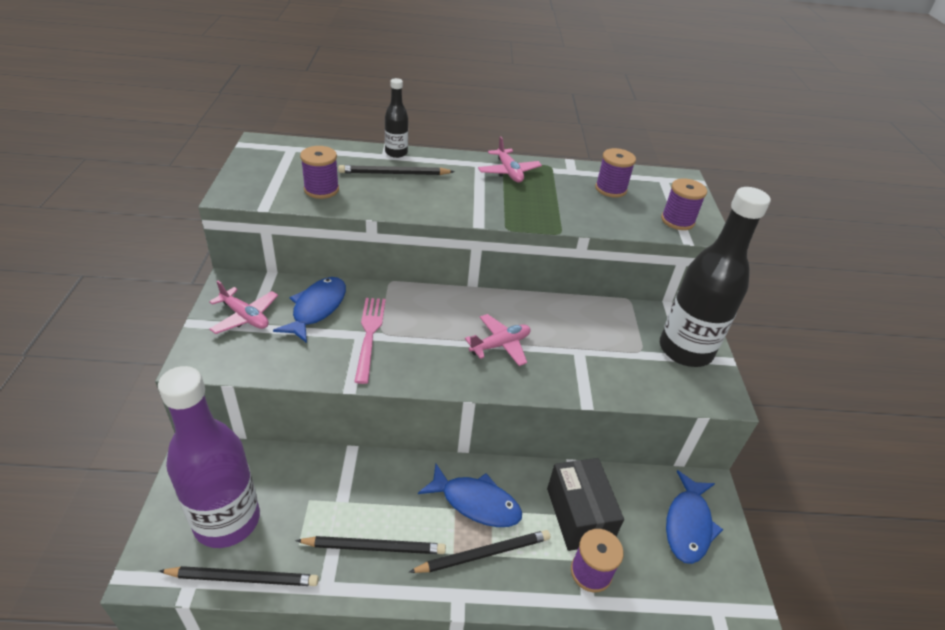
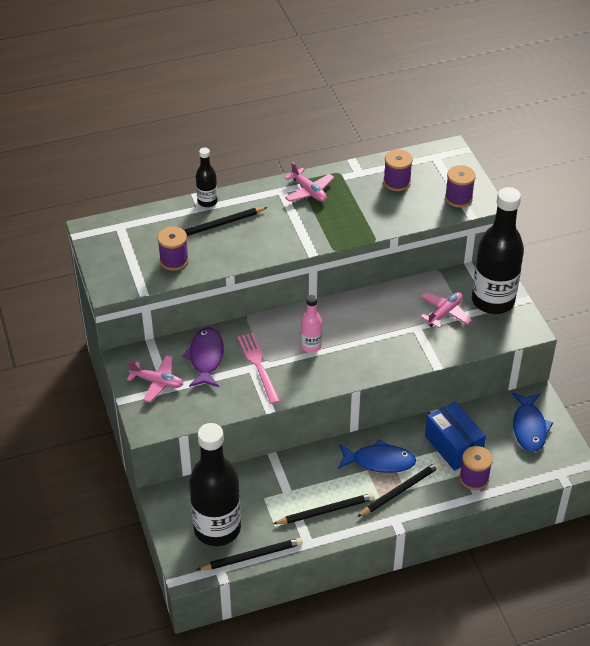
camera: 15 degrees left, 5 degrees up
(227, 520) = (217, 528): purple bottle -> black bottle
(317, 308) = (206, 358): blue fish -> purple fish
(443, 333) = (311, 346): none -> pink bottle
(500, 345) = (357, 341): pink plane -> pink plane (445, 313)
(579, 515) = (453, 446): black box -> blue box

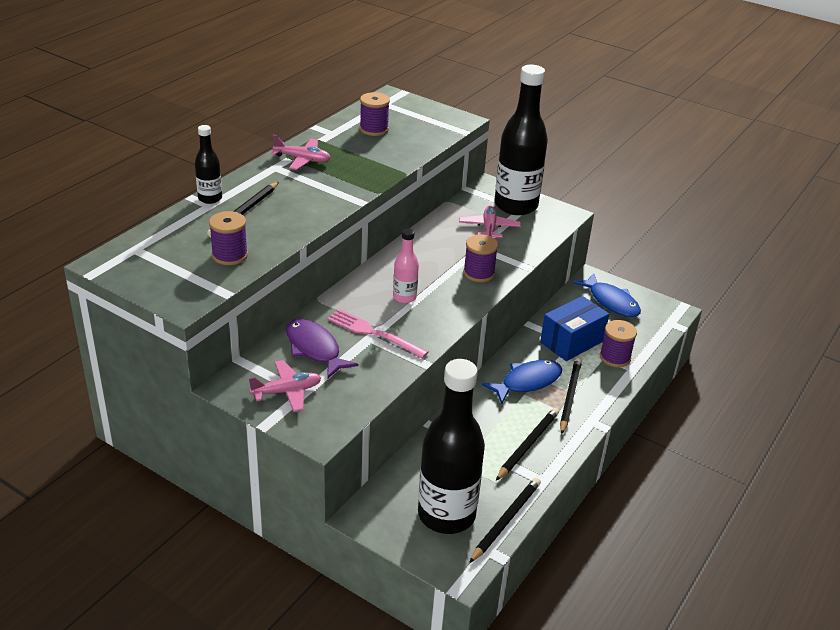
camera: 40 degrees left, 10 degrees down
(453, 446) = (571, 342): blue box -> blue box turned 60 degrees counterclockwise
(458, 198) = (439, 124): purple spool -> purple spool (479, 273)

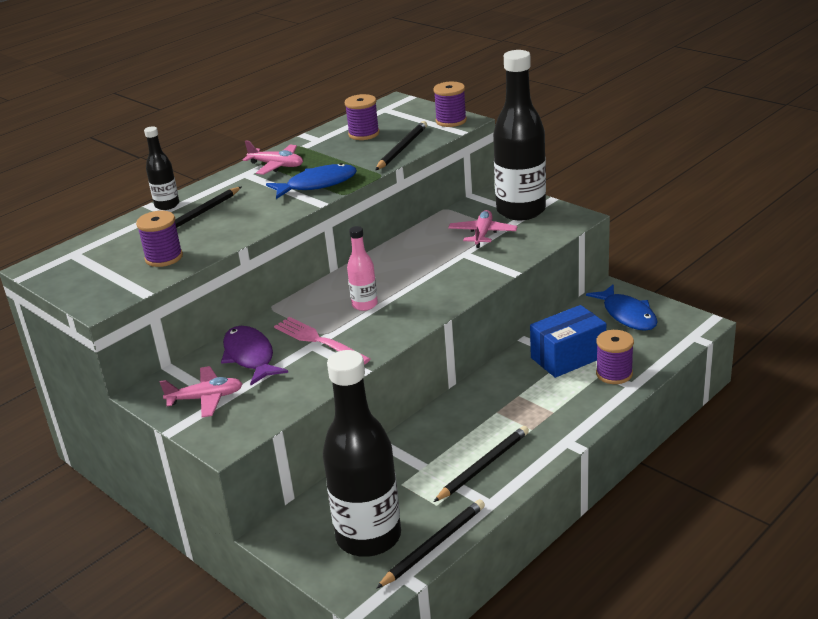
camera: 15 degrees right, 5 degrees down
(479, 273) = (455, 279): purple spool -> purple spool (451, 121)
(527, 382) = (503, 399): blue fish -> blue fish (317, 184)
(569, 396) = (548, 415): black pencil -> black pencil (402, 148)

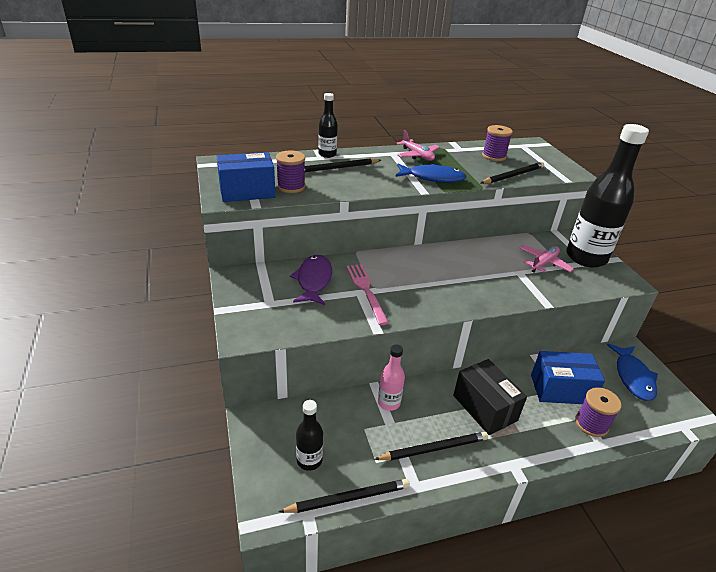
camera: 25 degrees right, 5 degrees up
(117, 284) = (247, 192): none -> blue box
(206, 398) = (261, 297): pink plane -> none
(364, 305) = (418, 279): pink bottle -> pink bottle (389, 403)
(368, 537) = (309, 460): black bottle -> black bottle, size x0.47
(451, 121) = (564, 170): purple spool -> none
(506, 408) = (484, 408): none -> black box

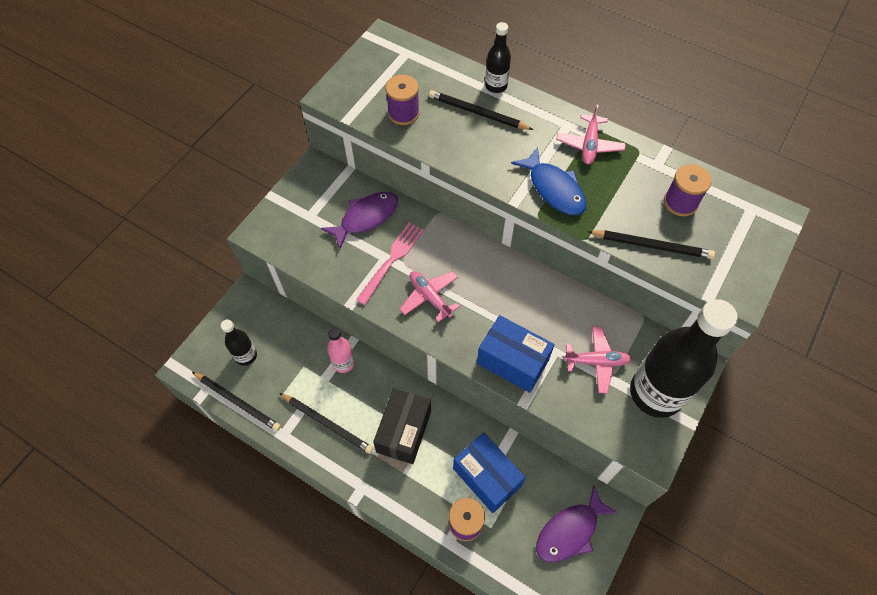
camera: 50 degrees right, 25 degrees up
(247, 192) = (360, 96): blue box -> blue box (512, 361)
(419, 293) = (430, 297): none -> pink plane
(633, 377) = (570, 531): blue fish -> purple fish

